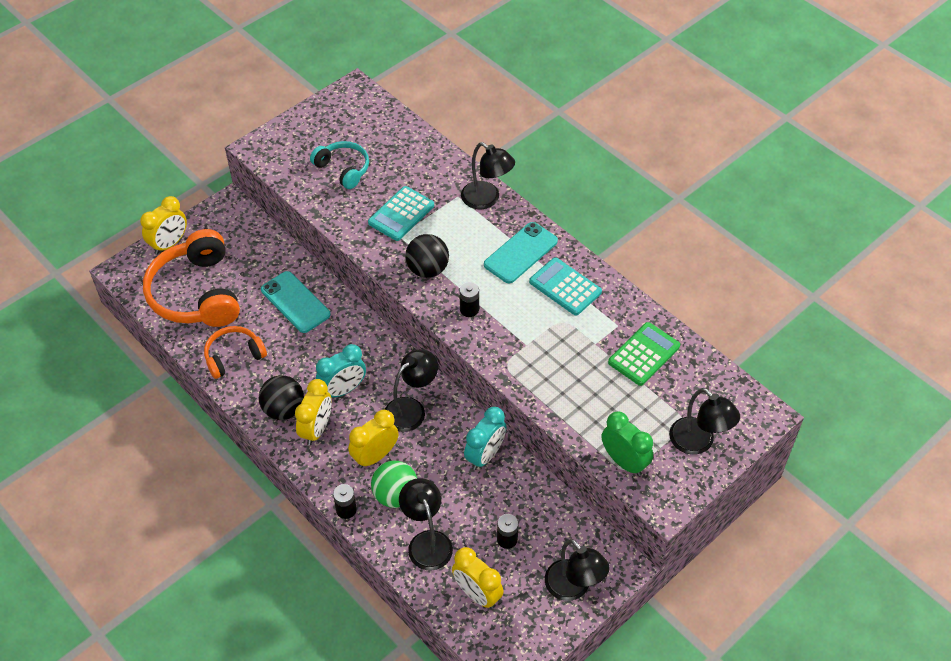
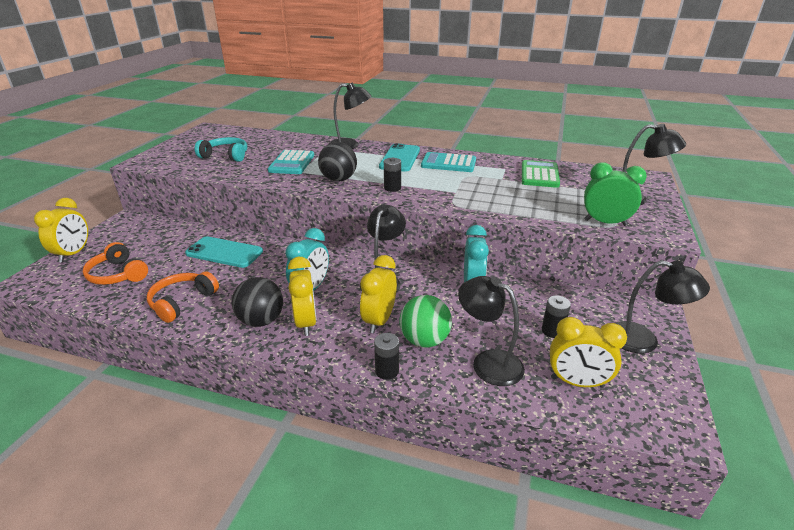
camera: 30 degrees left, 20 degrees down
(196, 293) = (118, 274): orange headphones -> orange headphones, size x0.55

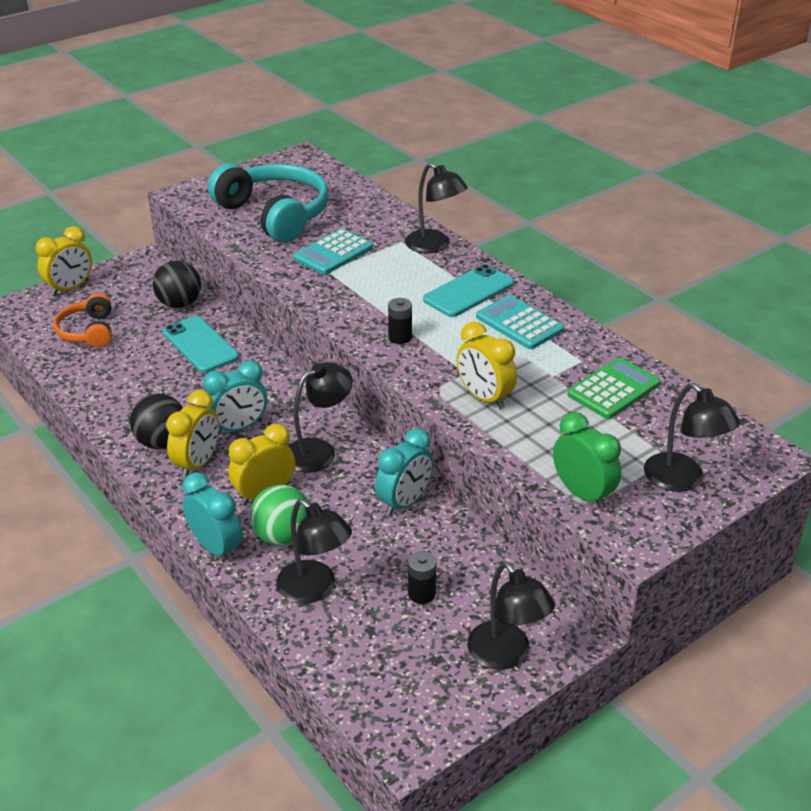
camera: 35 degrees right, 5 degrees up
(182, 302) = (115, 389): orange headphones -> none
(226, 156) = (275, 214): turquoise headphones -> turquoise headphones, size x1.81
(338, 180) = (355, 300): black ball -> black ball (179, 304)
(387, 371) = (216, 548): black battery -> turquoise clock
(488, 362) = (315, 589): black lamp -> black lamp turned 150 degrees clockwise
(577, 382) = (373, 653): yellow clock -> yellow clock (484, 398)

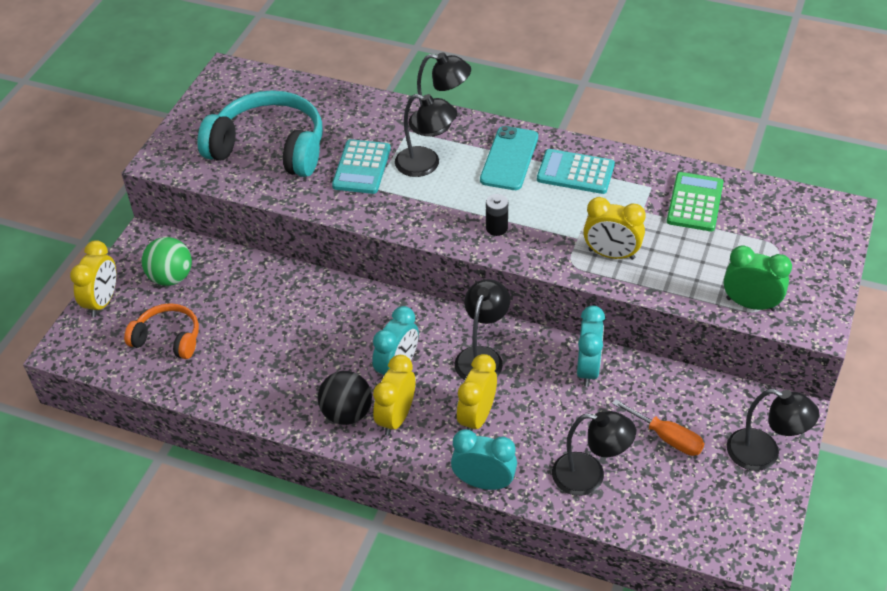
camera: 30 degrees left, 10 degrees up
(88, 331) = (168, 338): orange headphones -> orange headphones turned 150 degrees clockwise
(179, 304) = (225, 272): black ball -> none
(197, 464) = (396, 418): yellow clock -> yellow clock turned 150 degrees counterclockwise
(200, 345) = (286, 305): turquoise phone -> none
(283, 537) = (525, 446): green ball -> green ball (171, 277)
(421, 594) = (667, 438): black battery -> orange screwdriver
(682, 480) = (804, 259): black lamp -> black lamp (426, 165)

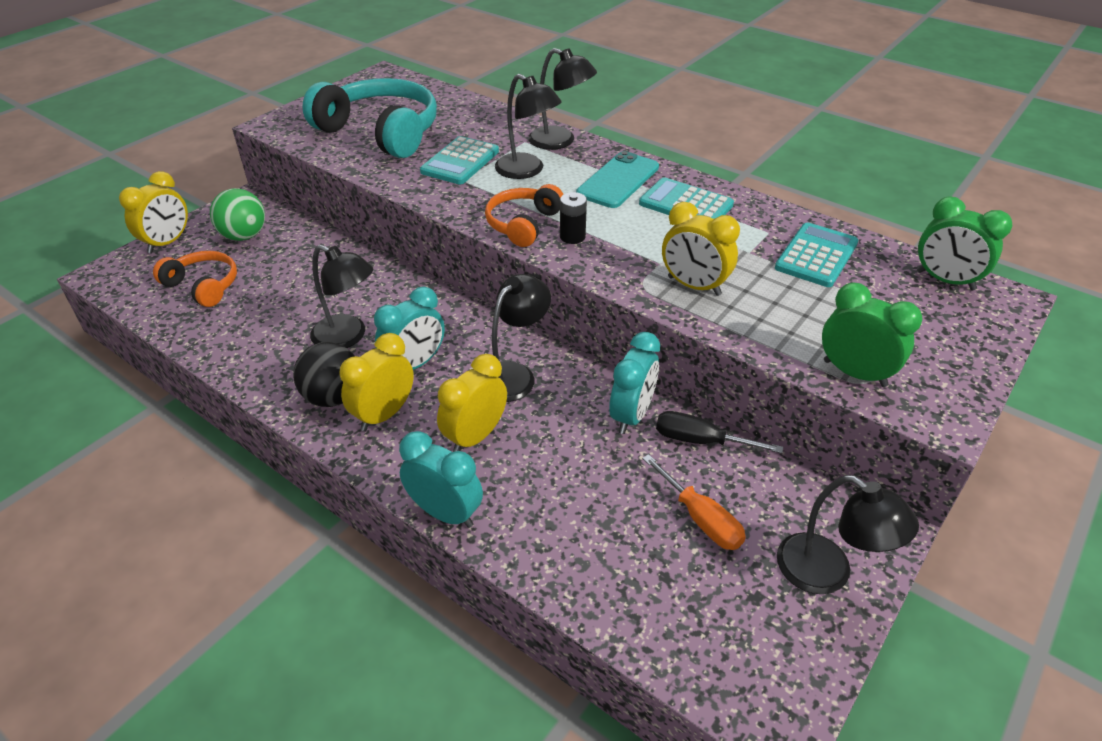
camera: 15 degrees right, 5 degrees down
(450, 224) = (523, 224): none -> orange headphones
(589, 476) = (580, 540): black lamp -> black lamp (348, 337)
(646, 377) = (700, 441): none -> black screwdriver
(695, 202) = (816, 256): green calculator -> turquoise calculator
(795, 204) = (945, 280): none -> green clock

